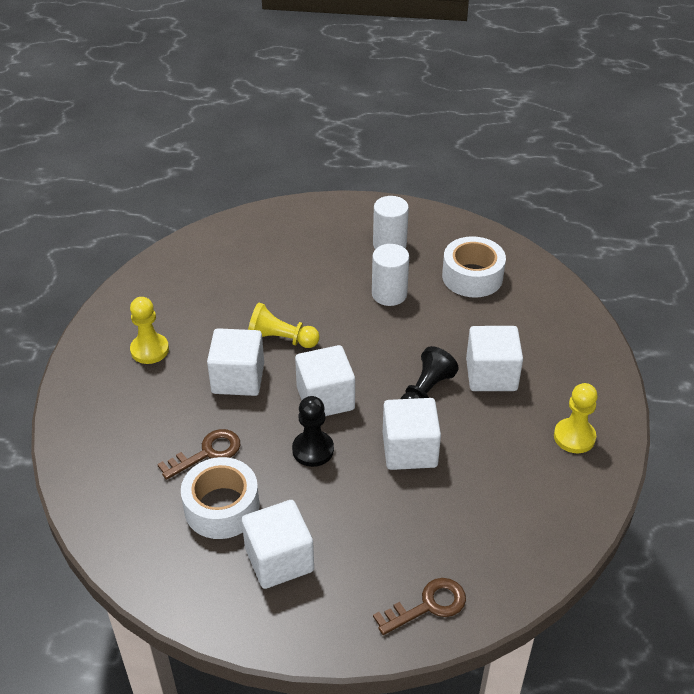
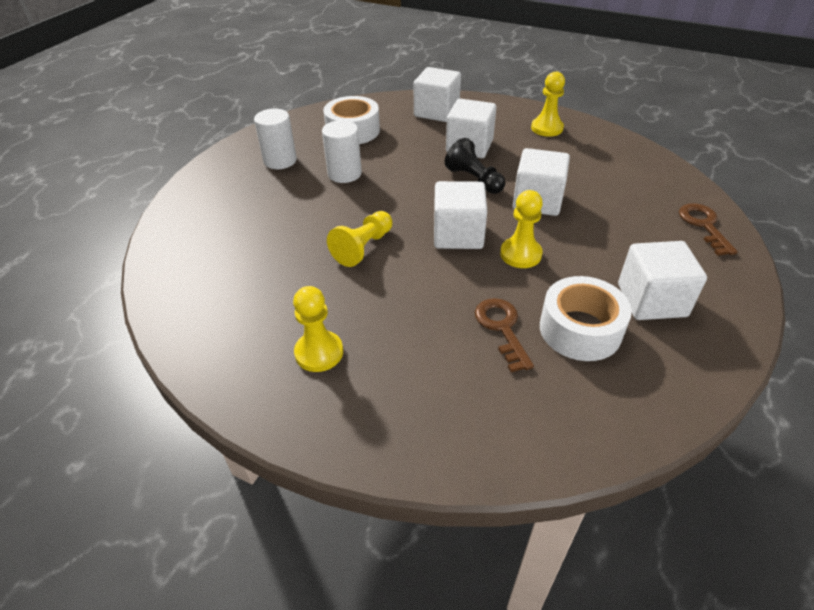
camera: 70 degrees left, 0 degrees up
(238, 378) = (403, 287): white cube -> white cube (436, 112)
(313, 450) = (520, 254): black pawn -> yellow pawn

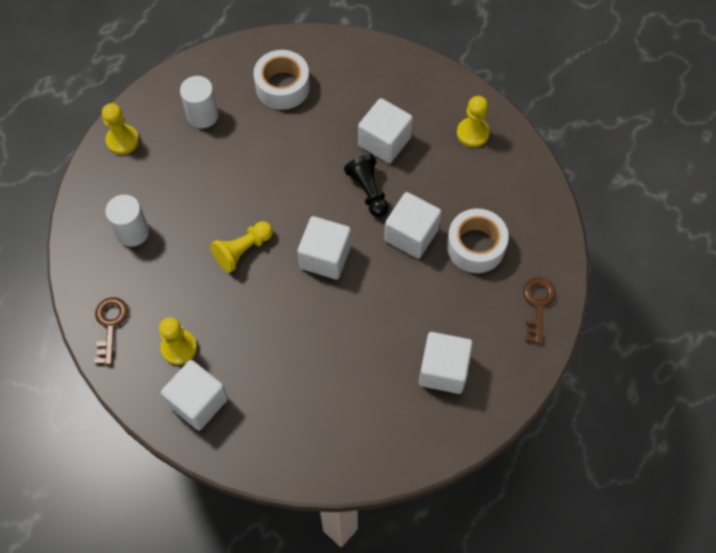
camera: 15 degrees right, 20 degrees up
(344, 174) = (255, 150): white cylinder -> white cylinder (132, 232)
(436, 112) = (375, 76): white cube -> white cube (198, 402)
(502, 328) = (317, 364): brown key -> brown key (110, 325)
(520, 254) = (366, 294): yellow pawn -> yellow pawn (122, 140)
(580, 329) = (374, 381): white tape -> white tape (475, 246)

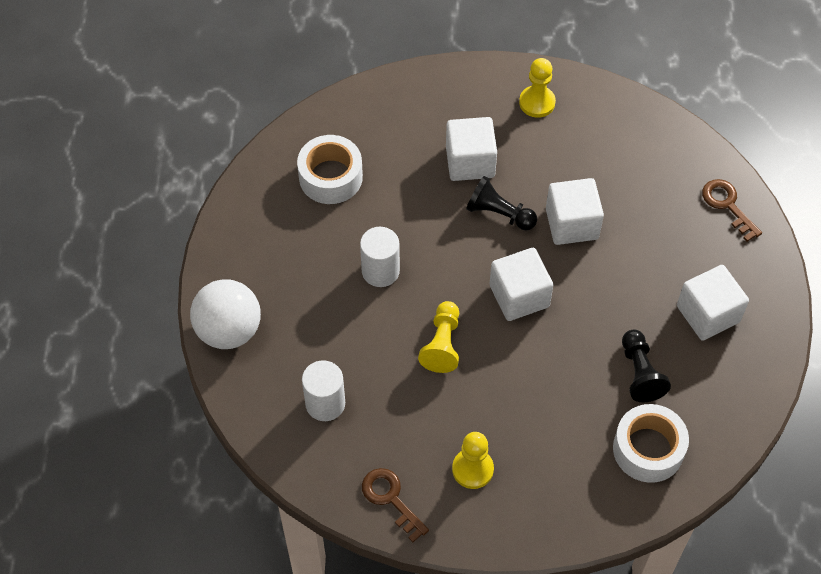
camera: 40 degrees left, 5 degrees down
(122, 140) = (229, 330): yellow pawn -> white ball
(198, 402) = (536, 500): white cube -> none
(202, 115) = (282, 254): white cylinder -> white cylinder (380, 271)
(353, 373) = (640, 373): none -> black pawn
(475, 246) = (633, 195): white tape -> white tape (648, 449)

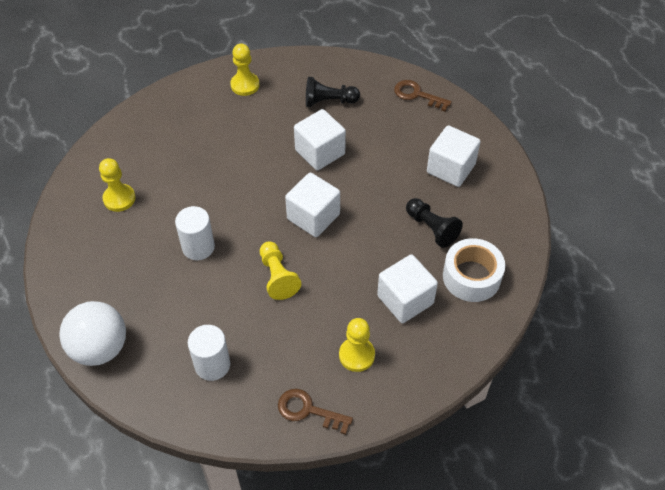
camera: 30 degrees left, 5 degrees down
(330, 177) = (119, 198): white tape -> yellow pawn
(470, 162) = (220, 143): white cube -> white cube (405, 300)
(499, 213) = (263, 168): black pawn -> black pawn (329, 101)

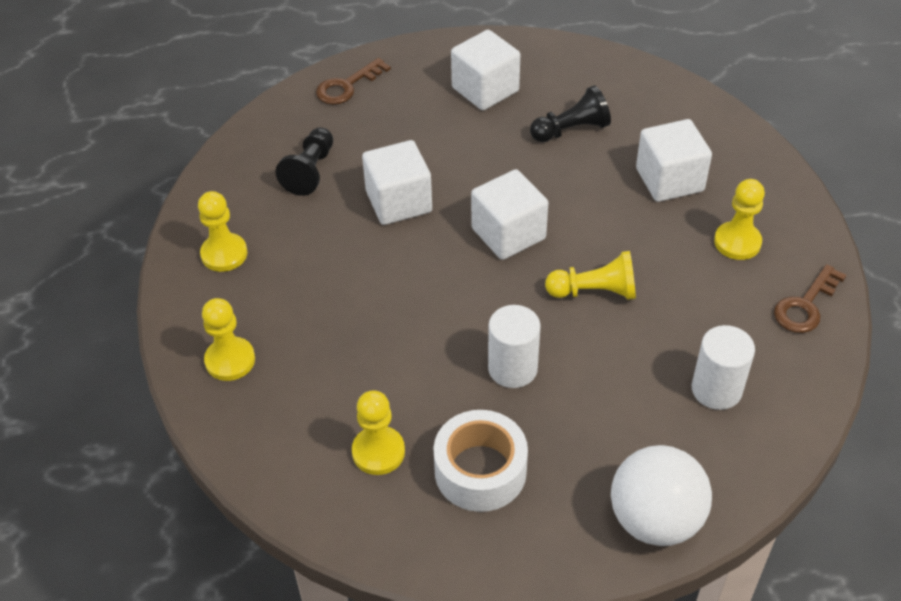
camera: 70 degrees left, 5 degrees down
(166, 114) = (230, 360): none -> yellow pawn
(471, 277) = (654, 116): white tape -> white tape (480, 471)

